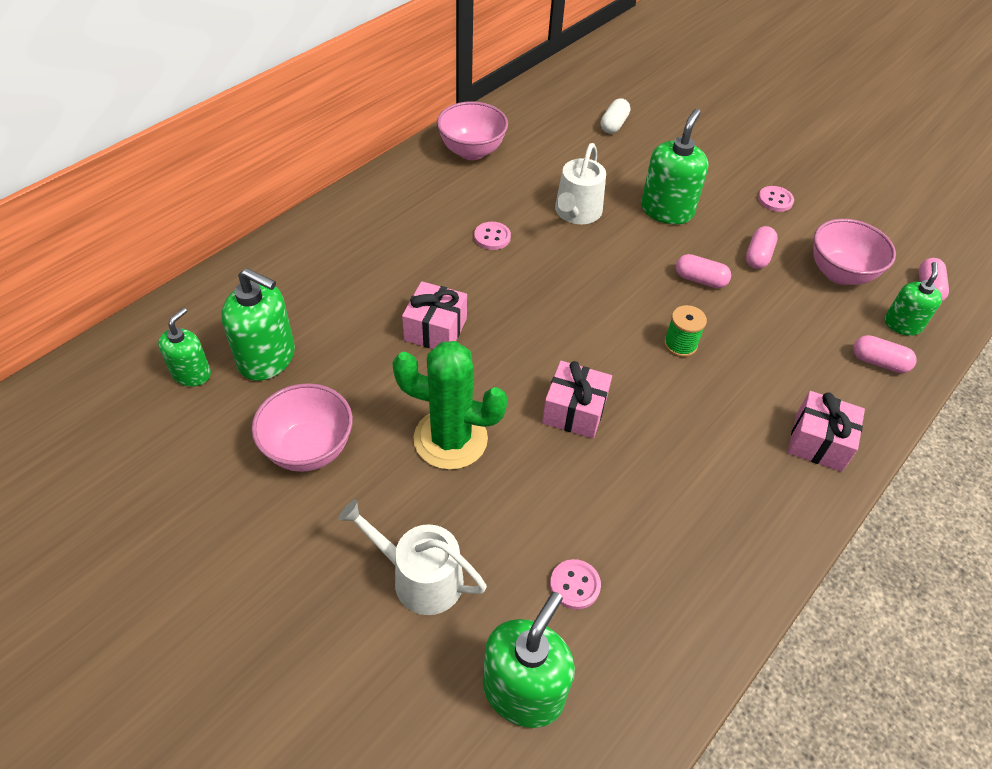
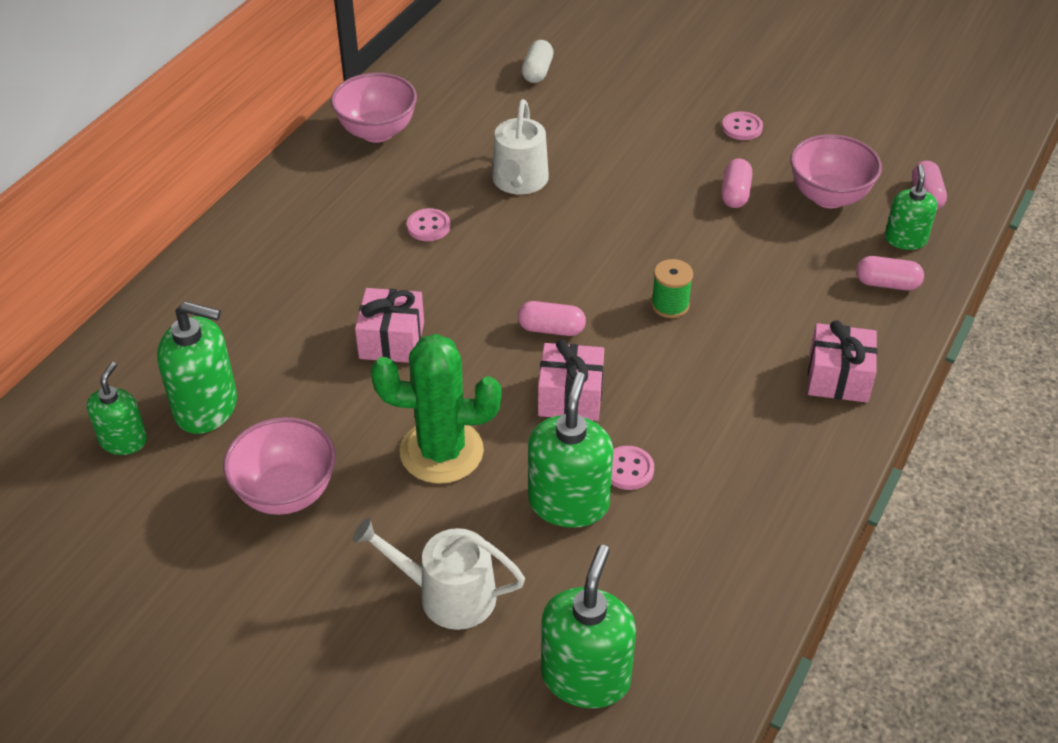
camera: 10 degrees left, 5 degrees down
(575, 585) = (614, 568): pink button -> pink button (628, 469)
(667, 210) = (622, 160): green soap dispenser -> green soap dispenser (568, 502)
(700, 280) = (676, 231): pink capsule -> pink capsule (551, 329)

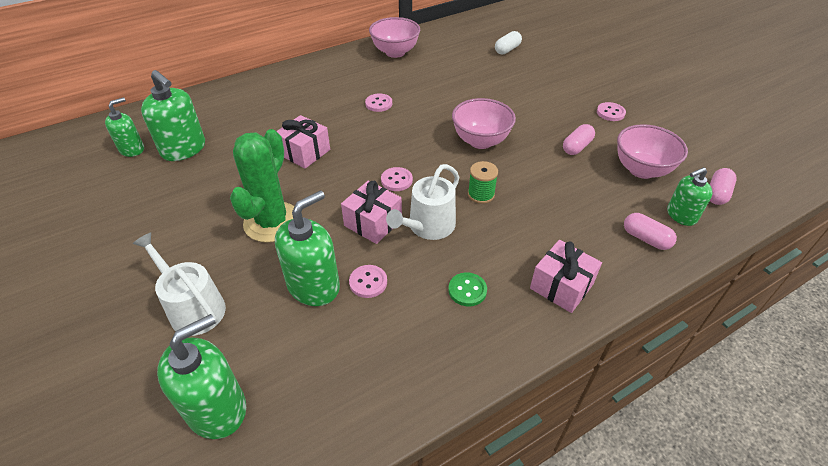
camera: 30 degrees right, 0 degrees up
(286, 493) = (174, 208): pink bowl -> pink bowl (480, 141)
(441, 452) = (272, 222): green cactus -> green cactus turned 75 degrees clockwise
(519, 181) = (448, 98): white watering can -> white watering can (428, 226)
(551, 329) = (396, 180): pink capsule -> pink button
(744, 427) = (467, 290): none -> green button
(905, 239) = (681, 215): green soap dispenser -> green soap dispenser turned 150 degrees counterclockwise

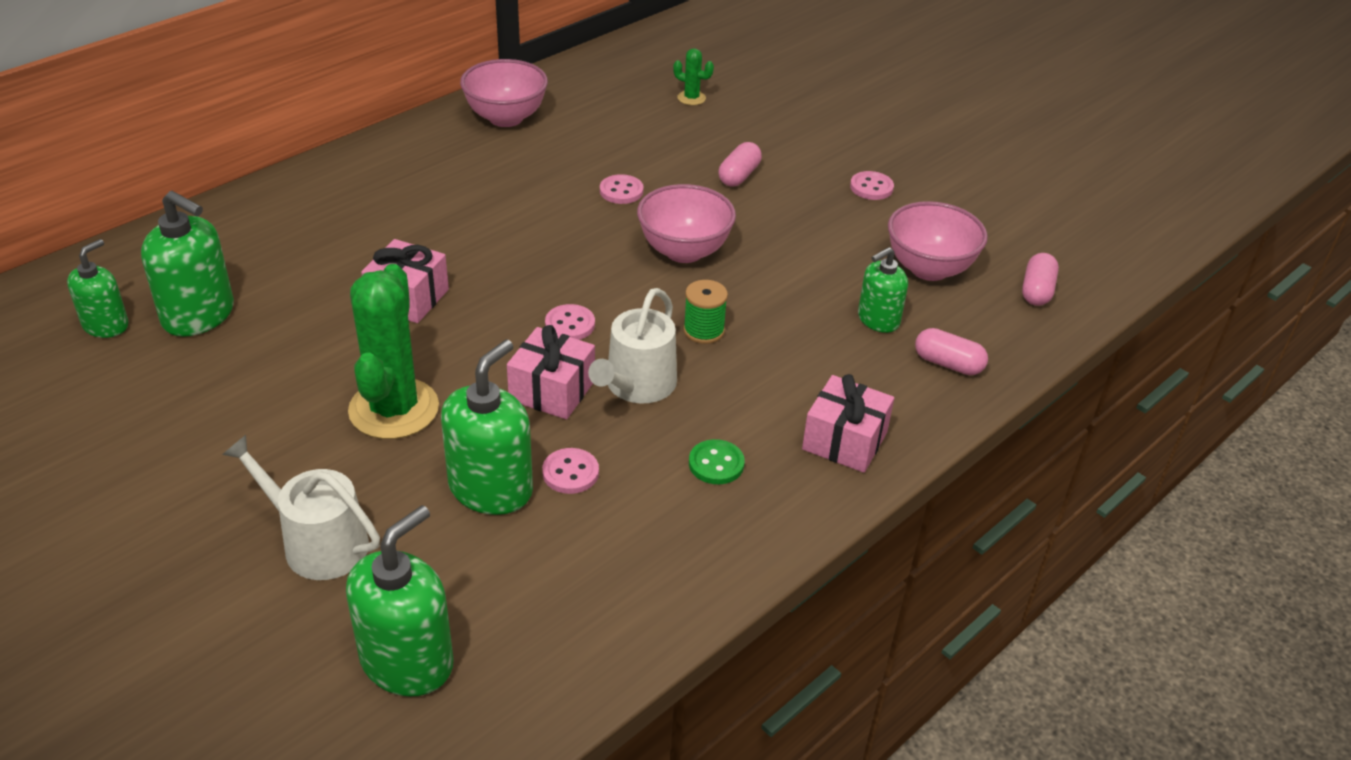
camera: 15 degrees left, 5 degrees down
(378, 104) = (504, 208): pink button -> pink button (621, 191)
(507, 50) = (691, 98): white capsule -> green cactus
(576, 147) = (830, 245): pink capsule -> pink capsule (739, 176)
(681, 215) = (991, 326): green soap dispenser -> green soap dispenser (878, 320)

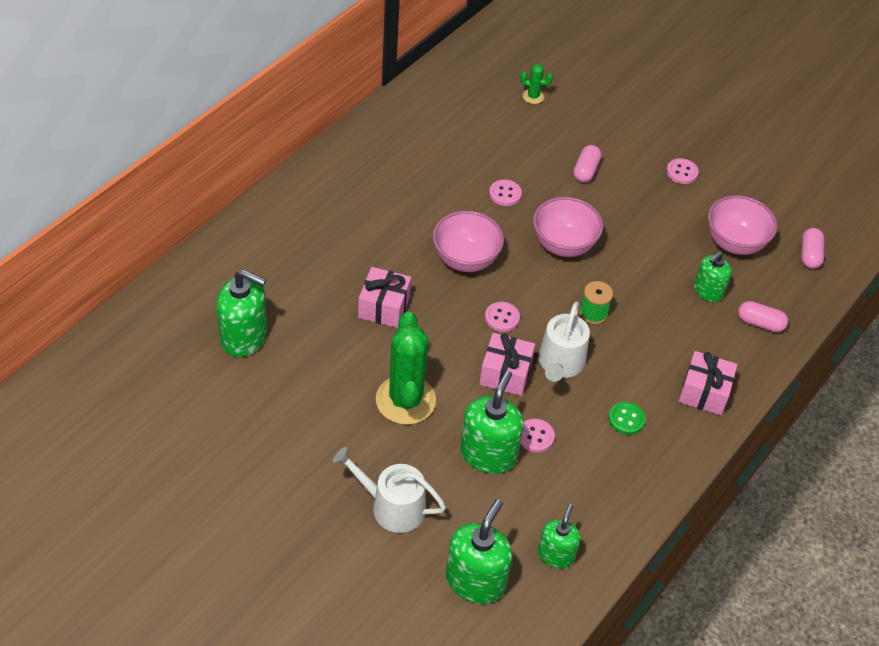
camera: 10 degrees left, 10 degrees up
(106, 325) = (183, 353): green soap dispenser -> green soap dispenser (556, 555)
(506, 118) = (400, 130): pink bowl -> pink bowl (465, 260)

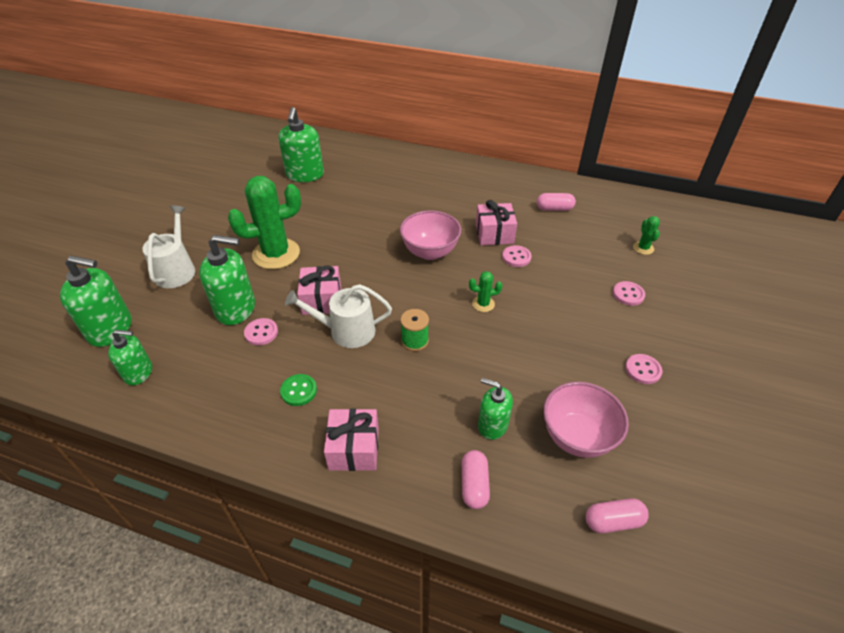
camera: 75 degrees right, 5 degrees down
(384, 307) = (360, 224): pink gift -> pink gift (494, 234)
(502, 318) = (380, 285): pink button -> pink button (628, 294)
(563, 245) = (483, 304): pink bowl -> green cactus
(585, 170) = (584, 299): pink capsule -> pink capsule (554, 209)

